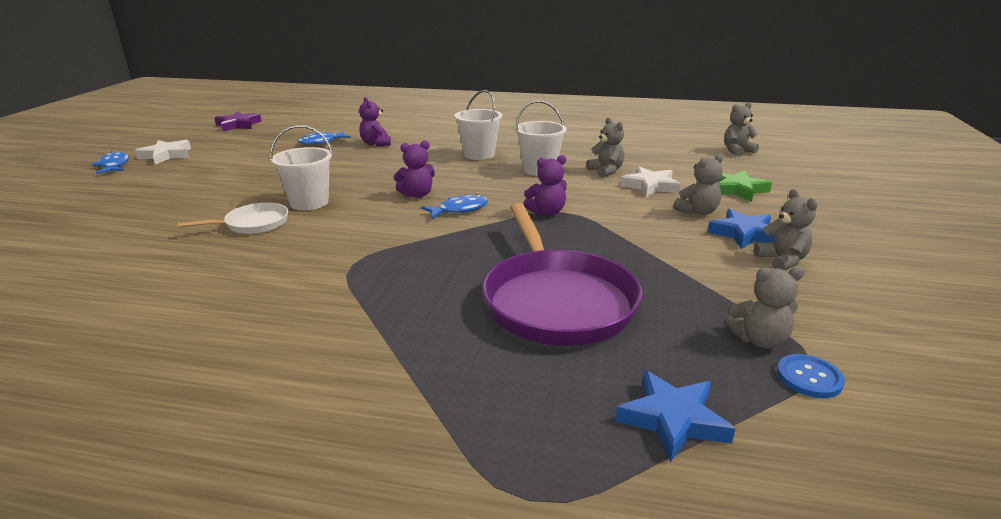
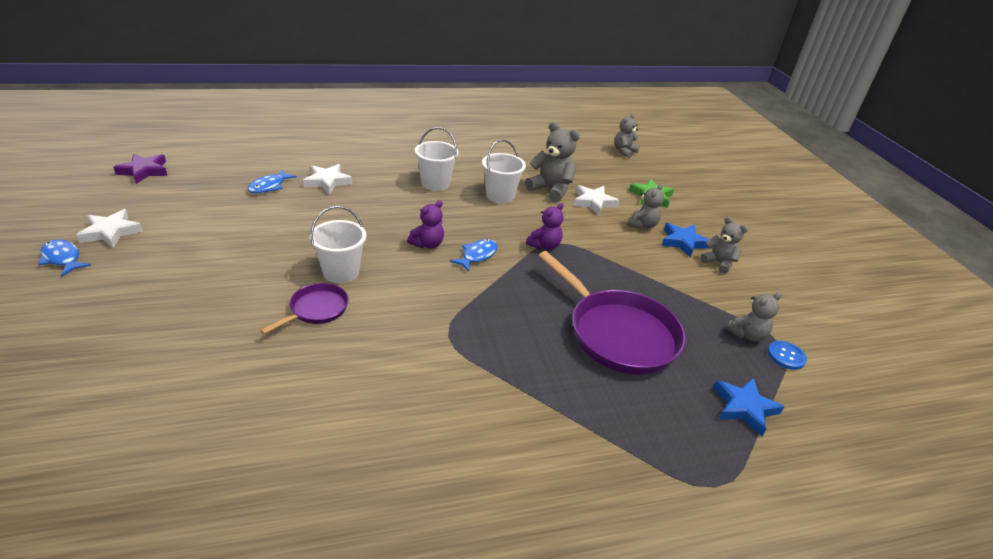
camera: 30 degrees left, 10 degrees up
(253, 224) = (316, 310): white pan -> purple pan
(376, 144) = (327, 181): purple teddy bear -> white star
(606, 171) = (551, 190): grey teddy bear -> grey teddy bear, size x1.56

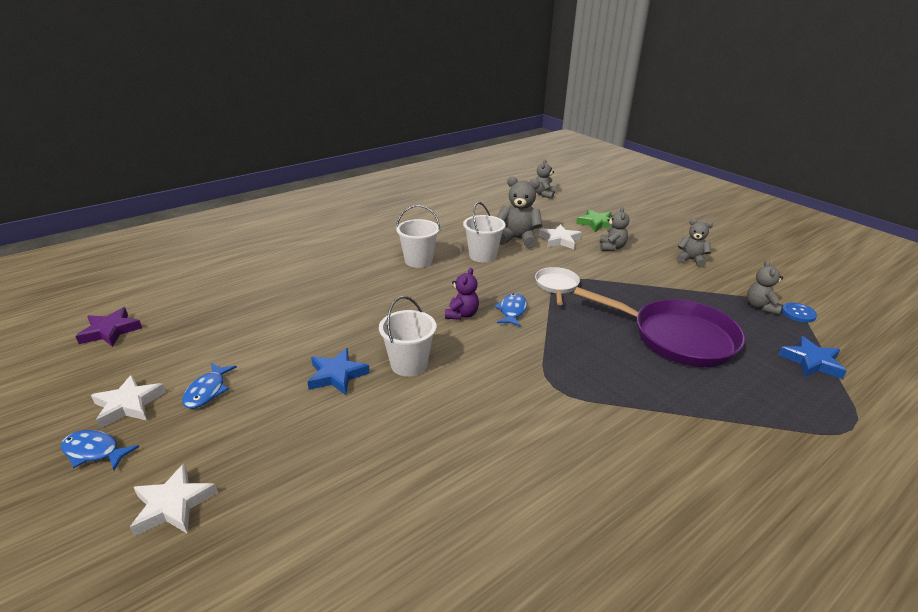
camera: 20 degrees left, 5 degrees down
(269, 186) = (264, 307): blue fish -> blue fish (207, 391)
(316, 310) = (418, 407): purple pan -> none
(327, 181) = (318, 286): white star -> white star (173, 505)
(544, 245) = (556, 286): purple teddy bear -> white pan
(683, 242) = (652, 251): blue star -> blue star (337, 375)
(747, 335) = (760, 307): grey teddy bear -> grey teddy bear turned 150 degrees clockwise

